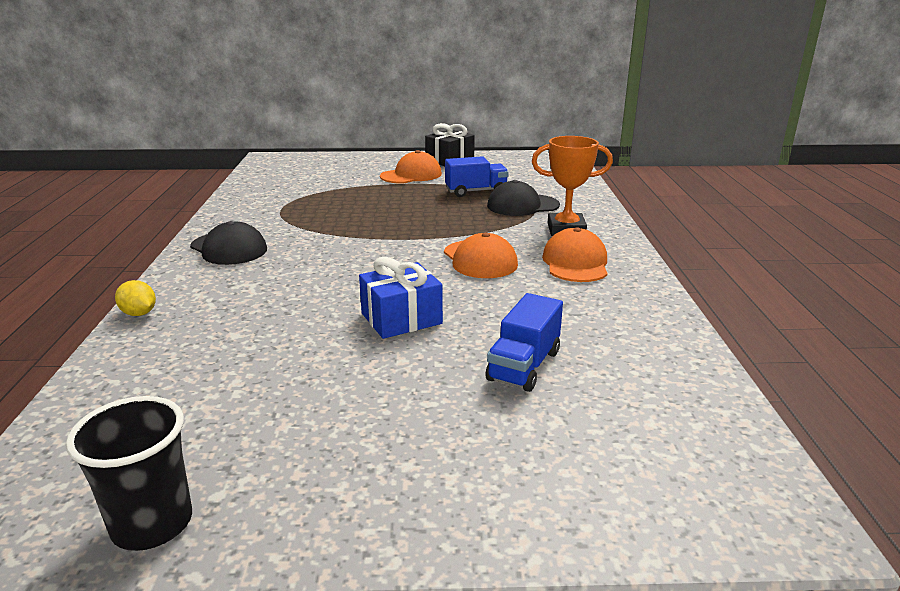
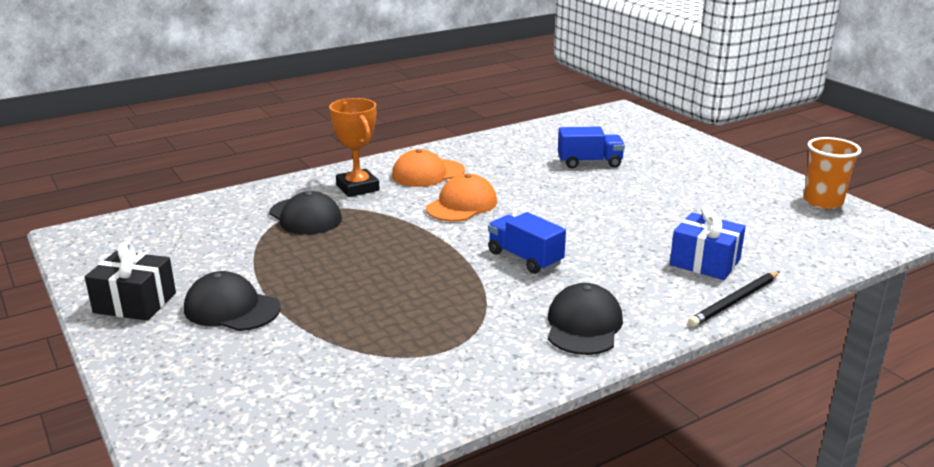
camera: 120 degrees left, 0 degrees up
(139, 313) = (734, 301): yellow lemon -> black pencil
(152, 524) = (823, 202): black cup -> orange cup
(401, 318) = (590, 205): blue gift -> blue gift (705, 262)
(411, 175) = (232, 308): orange cap -> black cap
(476, 191) = (275, 249): blue truck -> blue truck (525, 258)

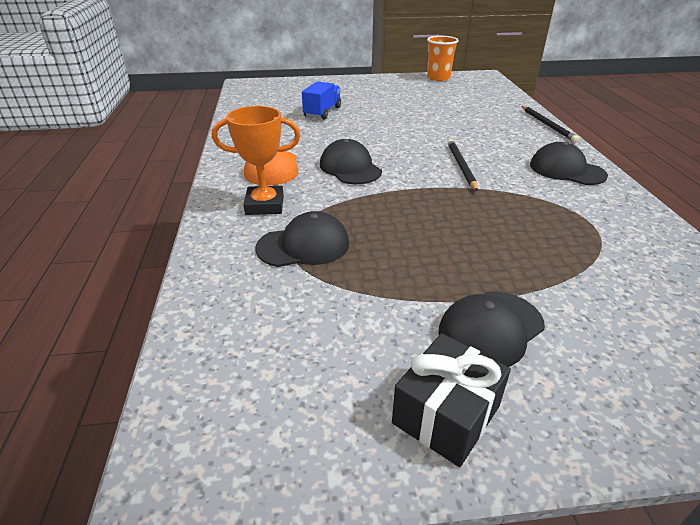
camera: 65 degrees left, 10 degrees up
(462, 205) = (350, 168): orange cap -> black cap
(525, 258) = (461, 166): blue truck -> black pencil
(705, 262) = (496, 119): blue gift -> none

